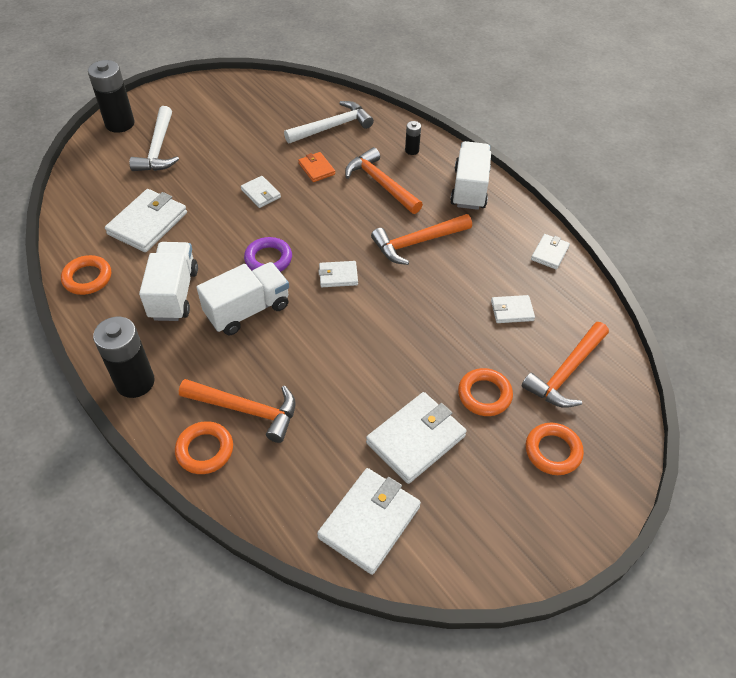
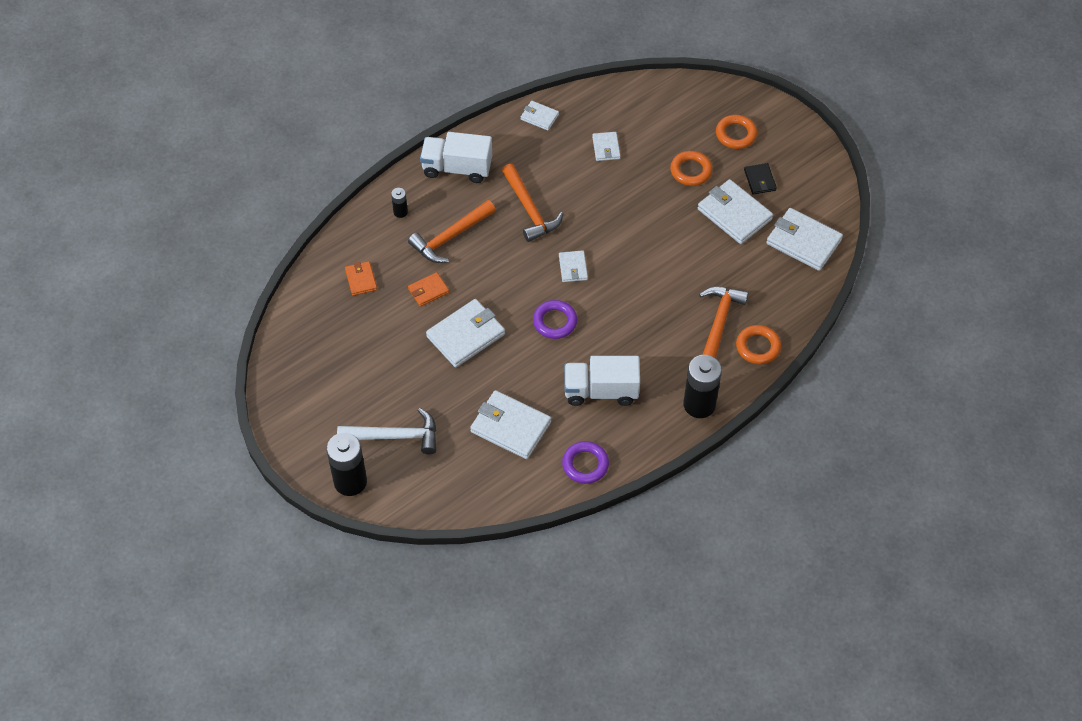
camera: 90 degrees left, 5 degrees up
(87, 278) = (585, 464): orange ring -> purple ring
(247, 310) = (616, 332): white truck -> none
(261, 193) = (466, 335): white wallet -> white wallet, size x1.86
(332, 127) = (361, 280): white hammer -> orange wallet
(475, 475) = (759, 180): none -> black wallet
(566, 373) = (666, 119): orange hammer -> none

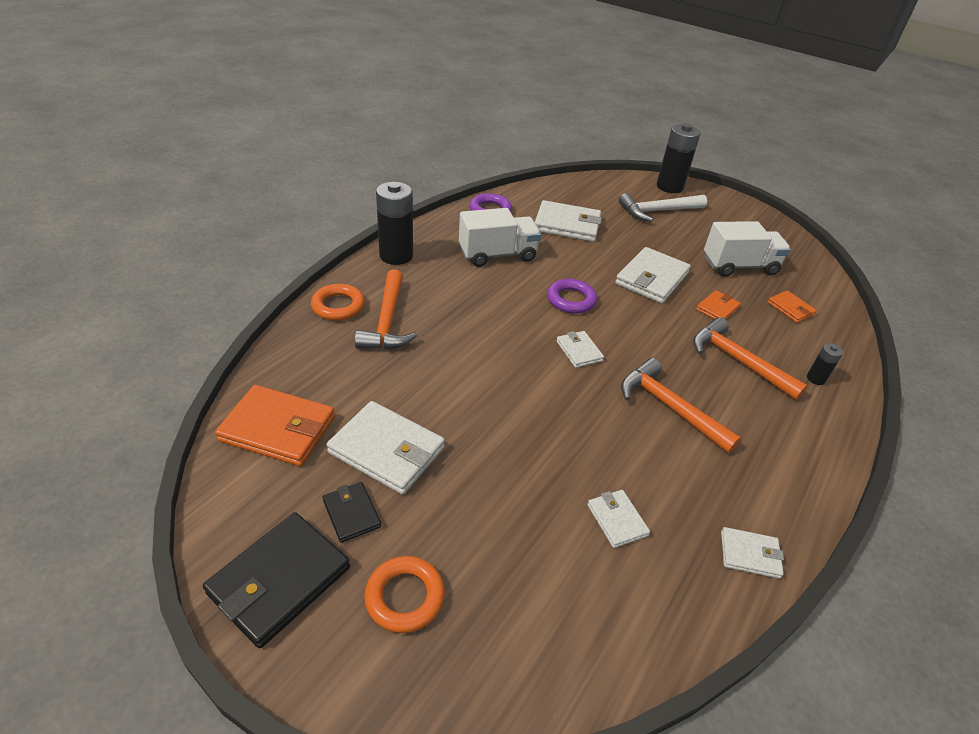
camera: 160 degrees right, 15 degrees down
(450, 237) = (737, 361): orange hammer -> orange hammer turned 75 degrees counterclockwise
(457, 168) = (799, 444): white truck -> white truck (739, 266)
(690, 171) = (469, 507): orange ring -> none
(799, 154) = (279, 580): none -> black wallet
(803, 242) = (278, 429): white wallet -> orange wallet

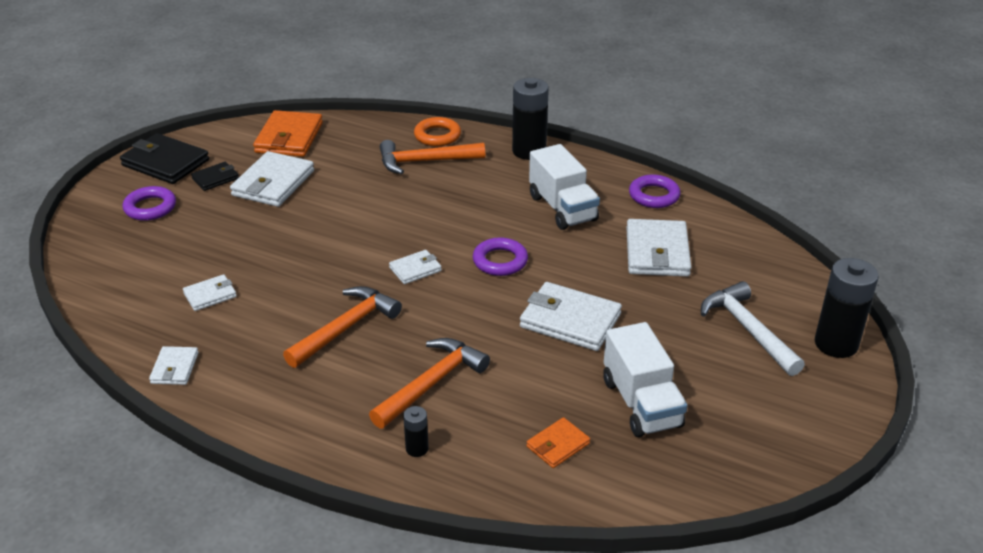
camera: 85 degrees right, 5 degrees down
(405, 597) = (150, 207): orange ring -> purple ring
(717, 308) = (529, 374): orange wallet -> none

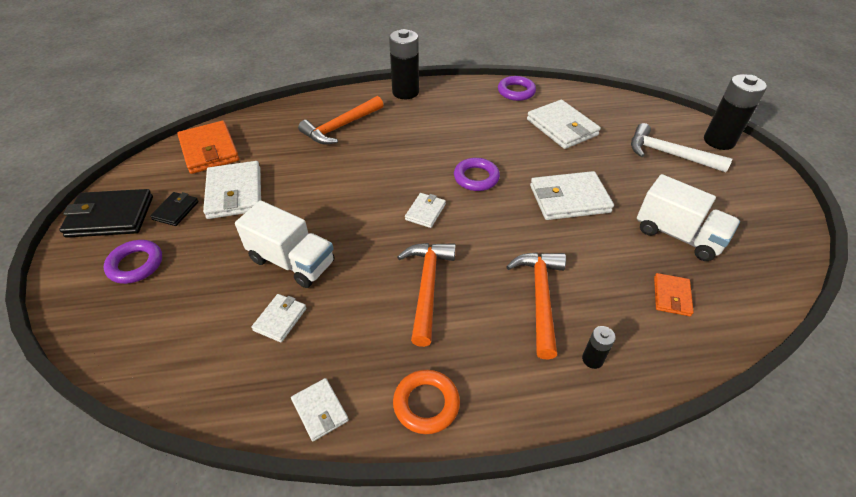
camera: 35 degrees left, 10 degrees up
(437, 136) = (329, 105): orange ring -> orange ring (426, 404)
(562, 208) = (472, 122): white truck -> white truck (292, 261)

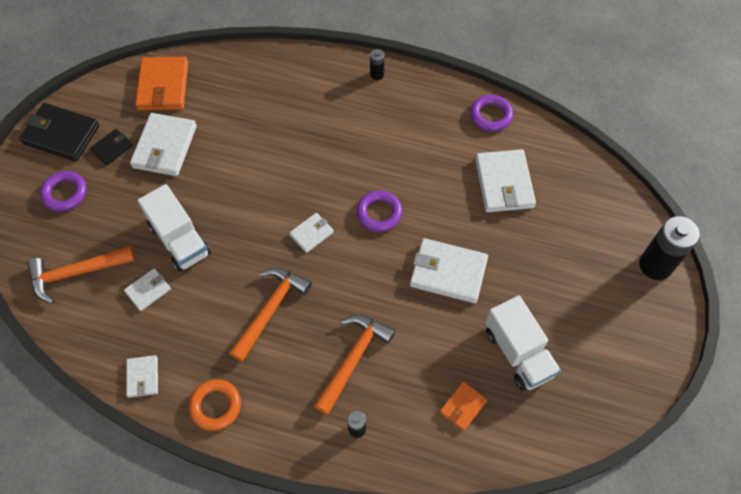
camera: 25 degrees right, 15 degrees up
(340, 127) = (290, 100): orange hammer -> orange hammer (76, 273)
(405, 92) = (377, 74): black battery -> black battery, size x0.48
(668, 154) = (587, 260): white hammer -> none

